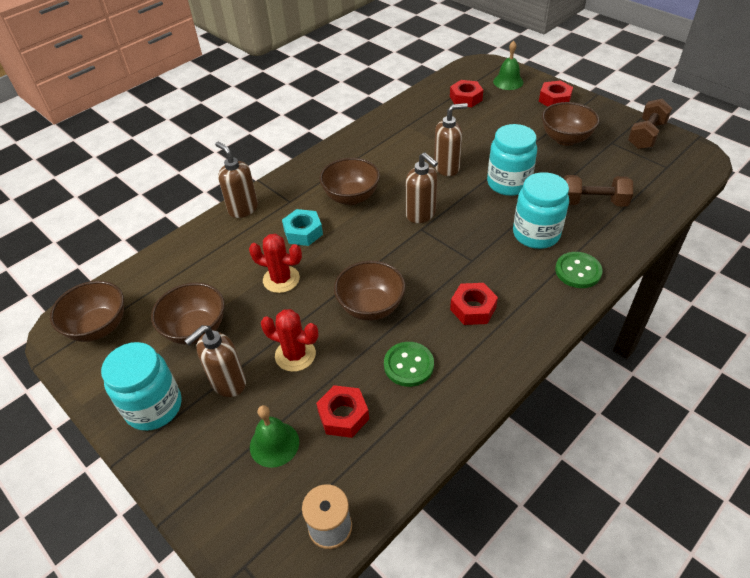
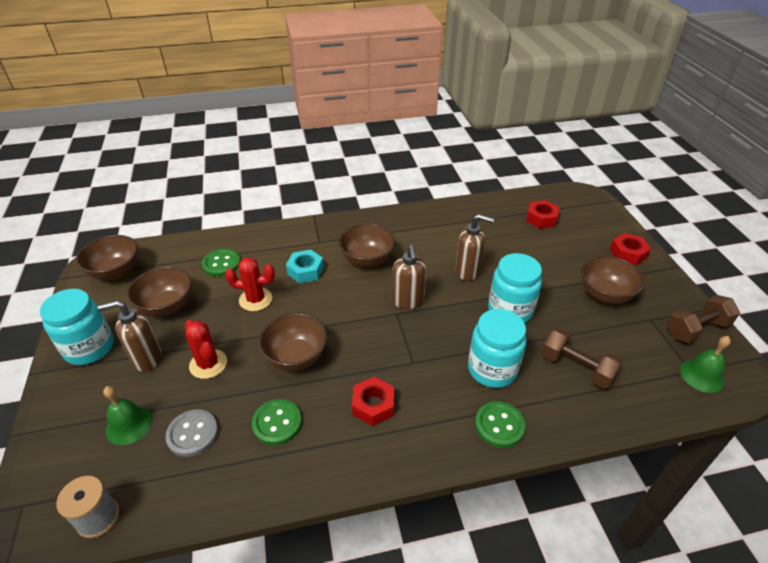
camera: 30 degrees right, 5 degrees down
(210, 265) = (221, 264): none -> green button
(243, 209) = (282, 232): brown soap dispenser -> none
(281, 279) = (255, 299): red cactus -> red cactus turned 45 degrees counterclockwise
(343, 416) = (192, 434): red nut -> grey button
(508, 82) = (595, 219): green bell -> green bell (702, 375)

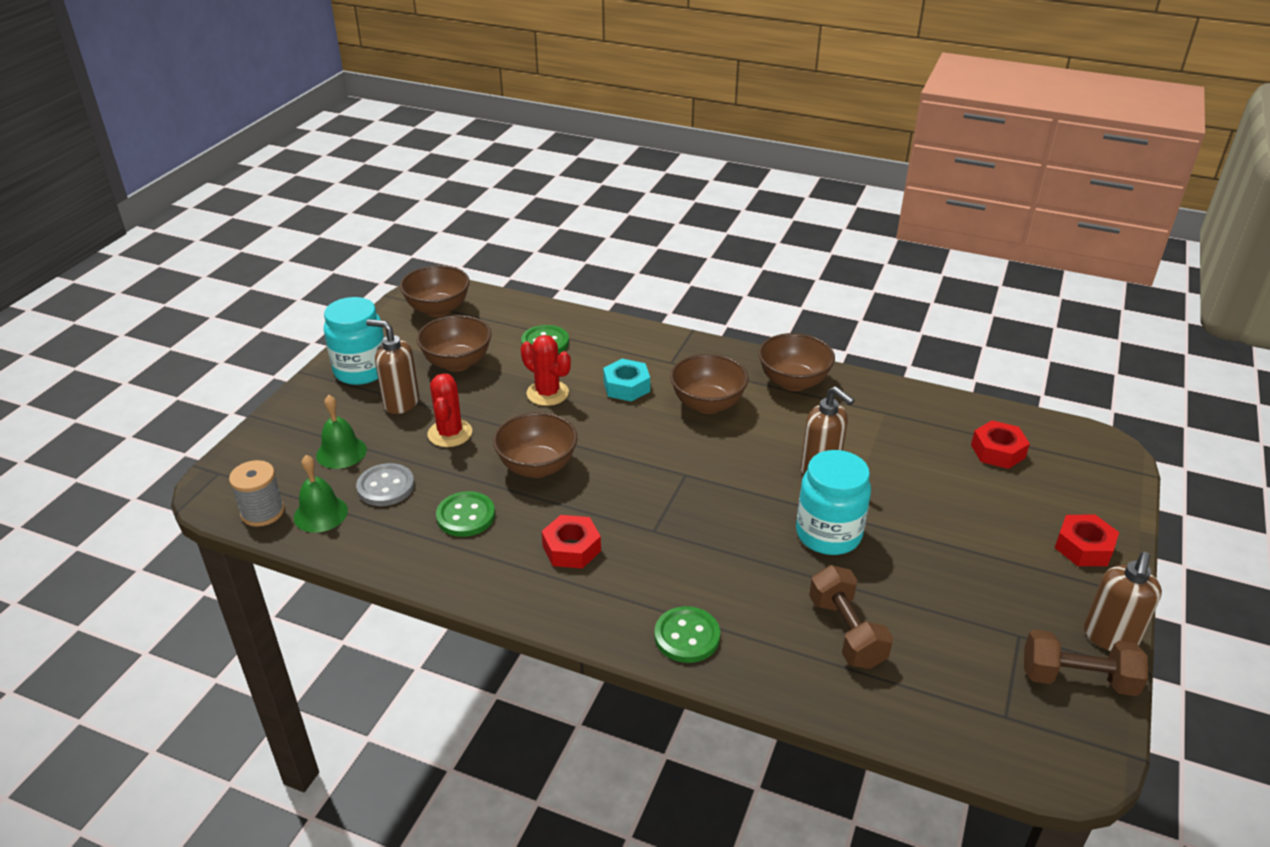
camera: 35 degrees right, 5 degrees down
(408, 301) = (711, 468): brown soap dispenser -> brown soap dispenser (1110, 637)
(492, 369) = (737, 581): turquoise jar -> none
(604, 295) = (984, 577): brown bowl -> brown bowl (793, 382)
(702, 375) = (1015, 728): green bell -> green bell (320, 514)

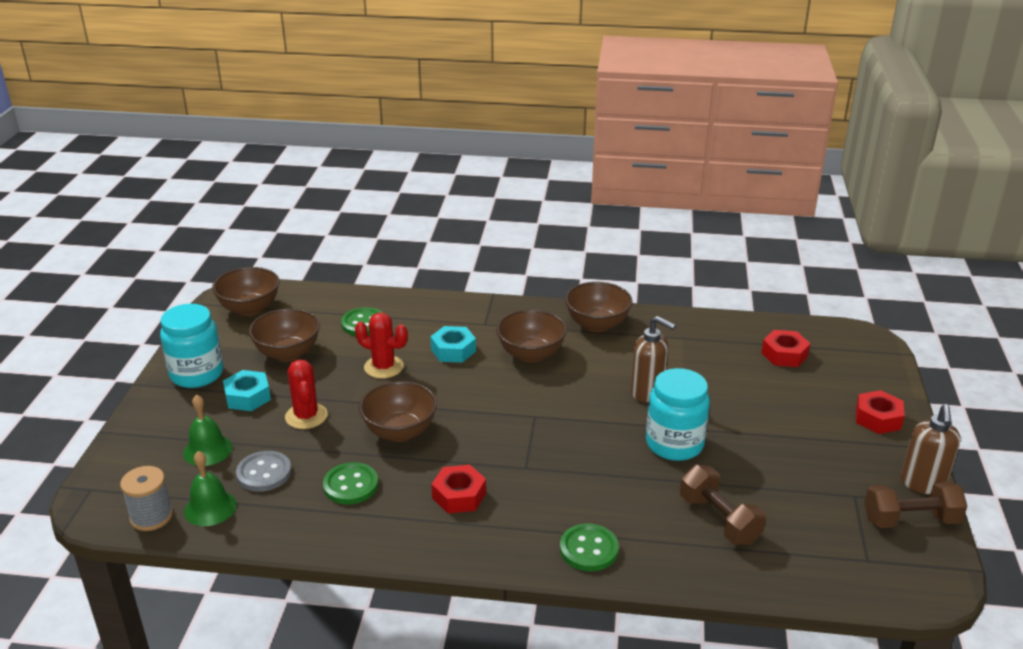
camera: 15 degrees left, 5 degrees down
(401, 403) = (248, 397): brown soap dispenser -> turquoise nut

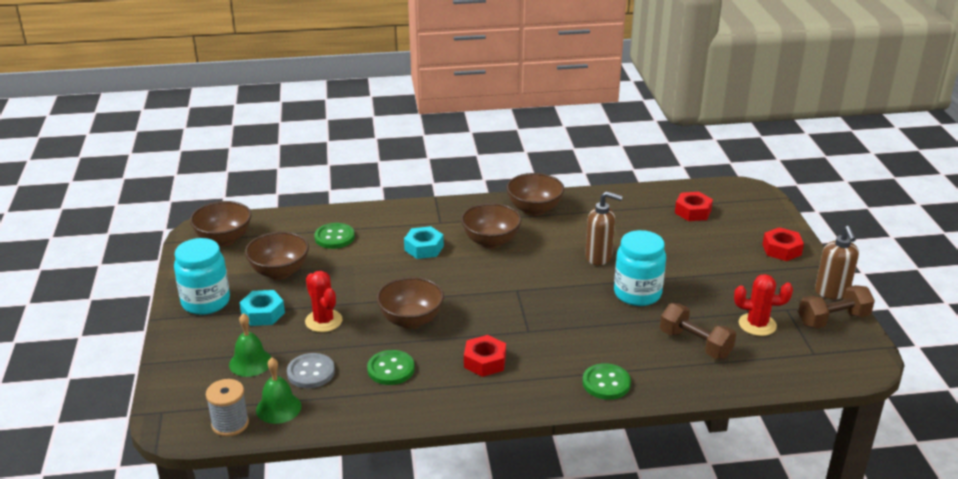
camera: 15 degrees left, 0 degrees up
(383, 367) = (370, 270): red cactus -> red cactus (757, 324)

